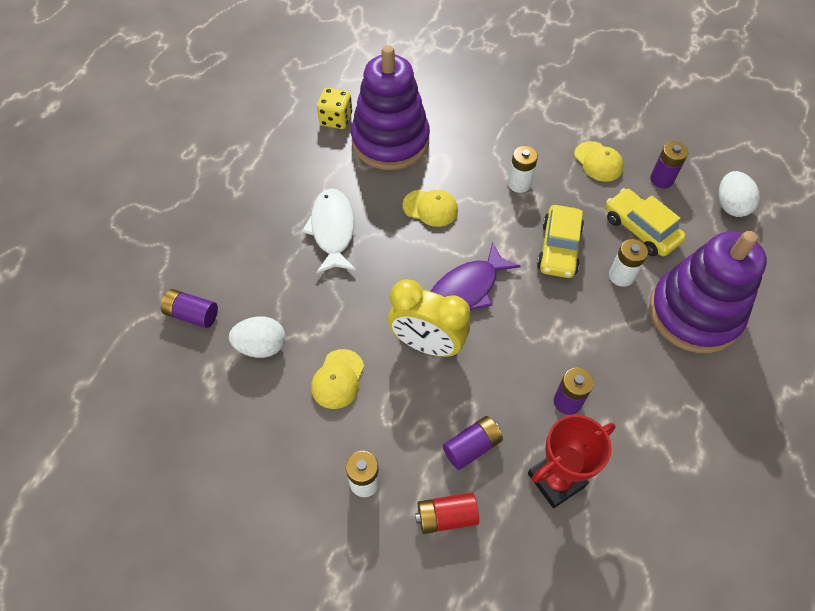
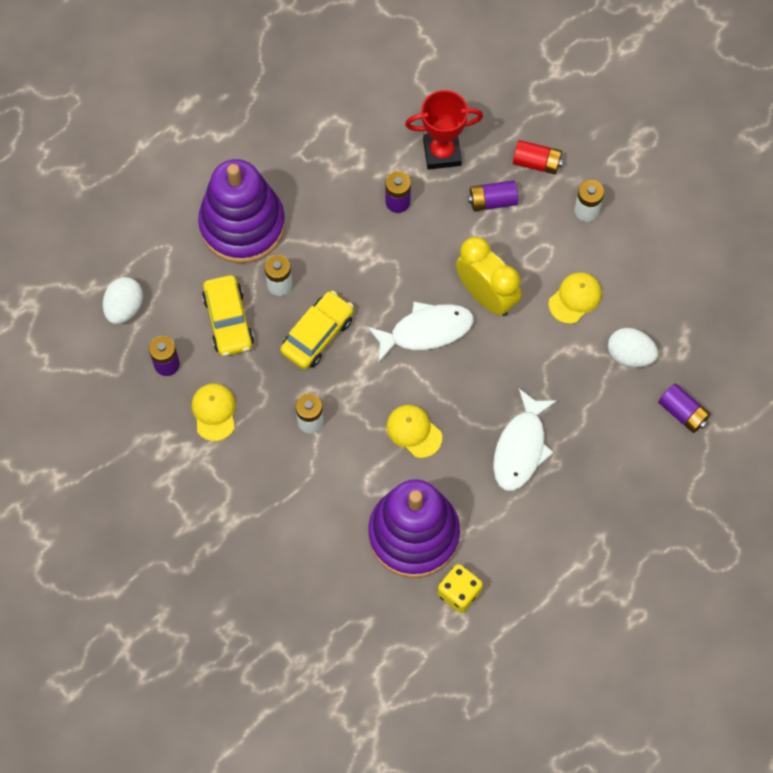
camera: 155 degrees left, 10 degrees up
(466, 290) = (426, 331): purple fish -> white fish

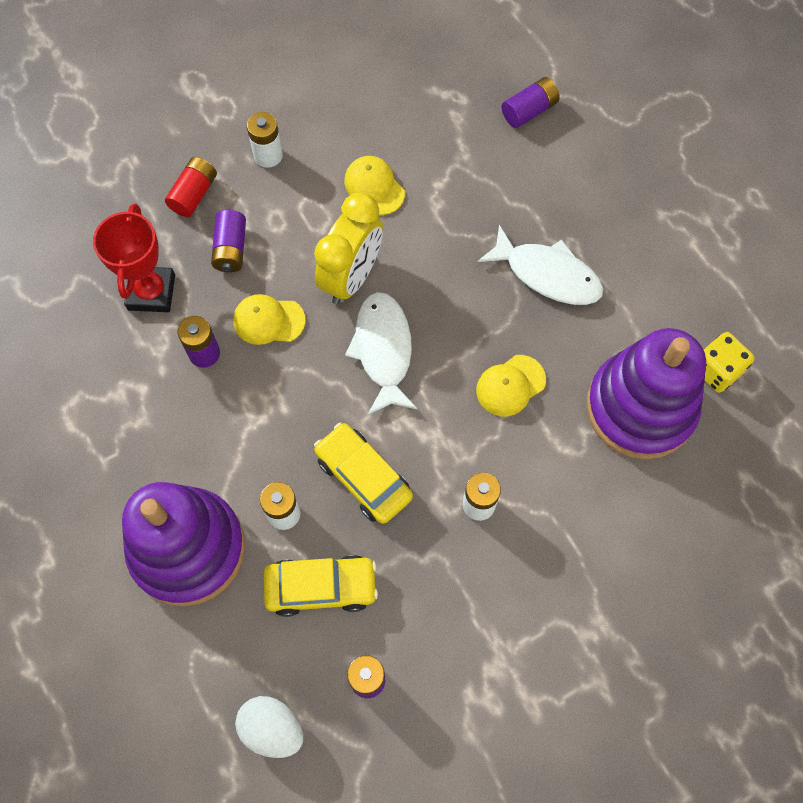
camera: 80 degrees left, 0 degrees up
(214, 412) = (447, 625): yellow cap -> yellow cap (268, 320)
(486, 296) = (351, 277): yellow clock -> yellow clock turned 150 degrees clockwise
(630, 355) = (453, 147): white egg -> none

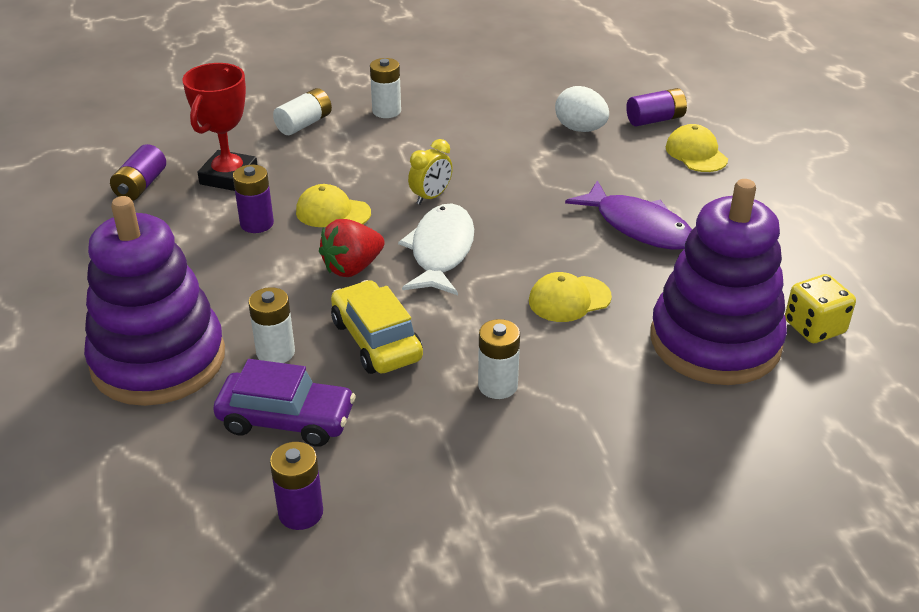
camera: 15 degrees right, 30 degrees down
(194, 194) = (304, 124): red battery -> white battery
(231, 249) = (320, 161): purple battery -> purple battery (141, 186)
(272, 728) = (165, 534): white egg -> white egg (580, 129)
(312, 391) = (352, 267): none -> red strawberry
(321, 587) = (286, 420): yellow car -> purple car
(351, 277) = (431, 197): yellow clock -> yellow clock, size x0.53
(374, 187) = (480, 144): yellow cap -> yellow cap (696, 153)
(547, 274) = (638, 226): white fish -> purple fish

